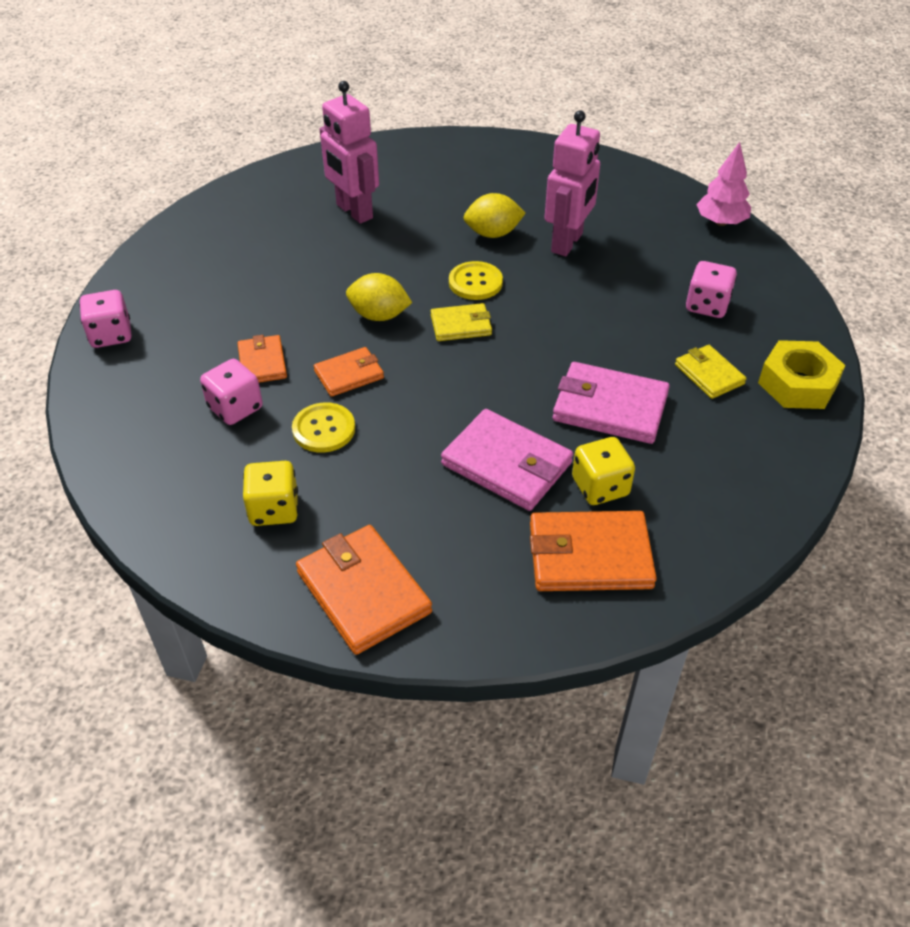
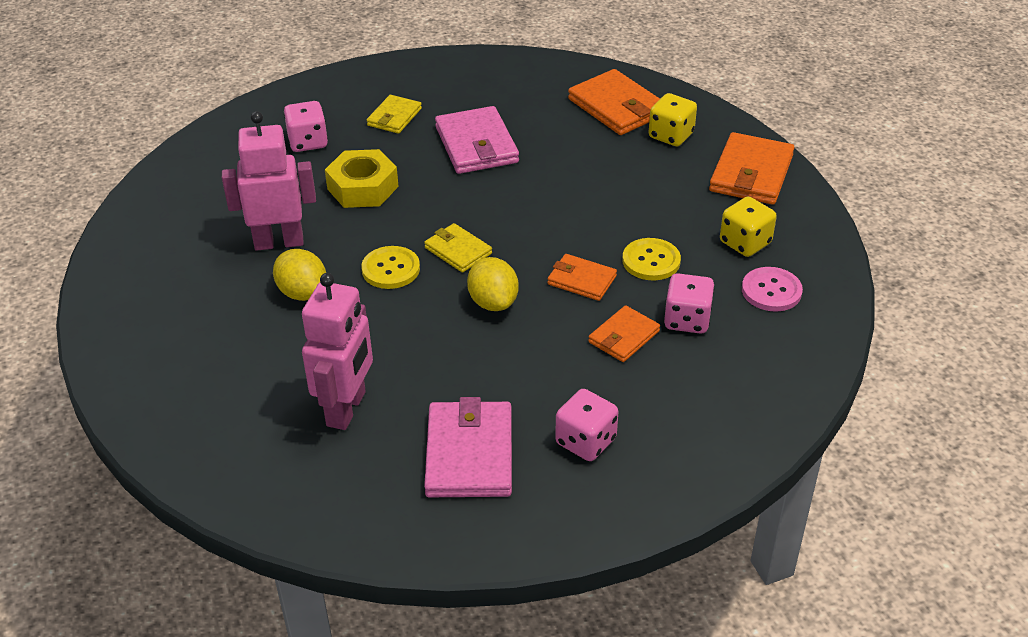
camera: 125 degrees left, 5 degrees down
(111, 335) = (704, 461): pink dice -> pink dice (585, 441)
(200, 483) = (771, 291): none -> pink button
(507, 464) = (582, 165): pink wallet -> pink wallet (469, 453)
(600, 487) = (557, 122): yellow dice -> yellow dice (671, 135)
(720, 222) = (170, 171): pink tree -> none
(797, 384) = (367, 81): yellow nut -> yellow nut (363, 188)

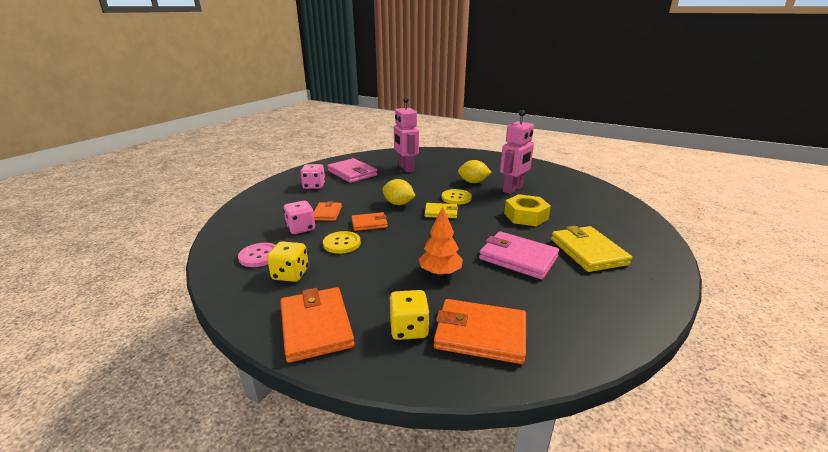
camera: 140 degrees right, 15 degrees down
(308, 142) = (591, 222): pink dice -> none
(394, 117) = (588, 251): yellow wallet -> yellow wallet, size x1.69
(580, 168) = (440, 272): none -> orange tree

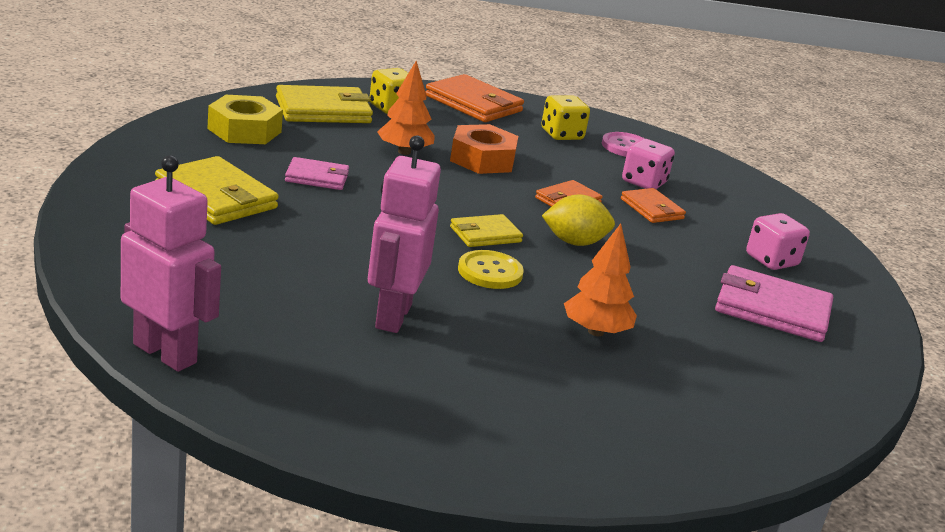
camera: 145 degrees right, 0 degrees up
(342, 243) = (561, 170): yellow button -> none
(387, 258) = (482, 159): none -> orange nut
(406, 168) = (692, 349): pink robot -> pink robot (165, 353)
(435, 176) = (595, 331): none -> orange tree
(473, 182) = (495, 326): yellow lemon -> none
(480, 334) = (323, 110): orange wallet -> yellow wallet
(518, 258) = (317, 177): pink wallet -> pink wallet, size x0.59
(526, 216) = (334, 247): yellow nut -> yellow nut (244, 130)

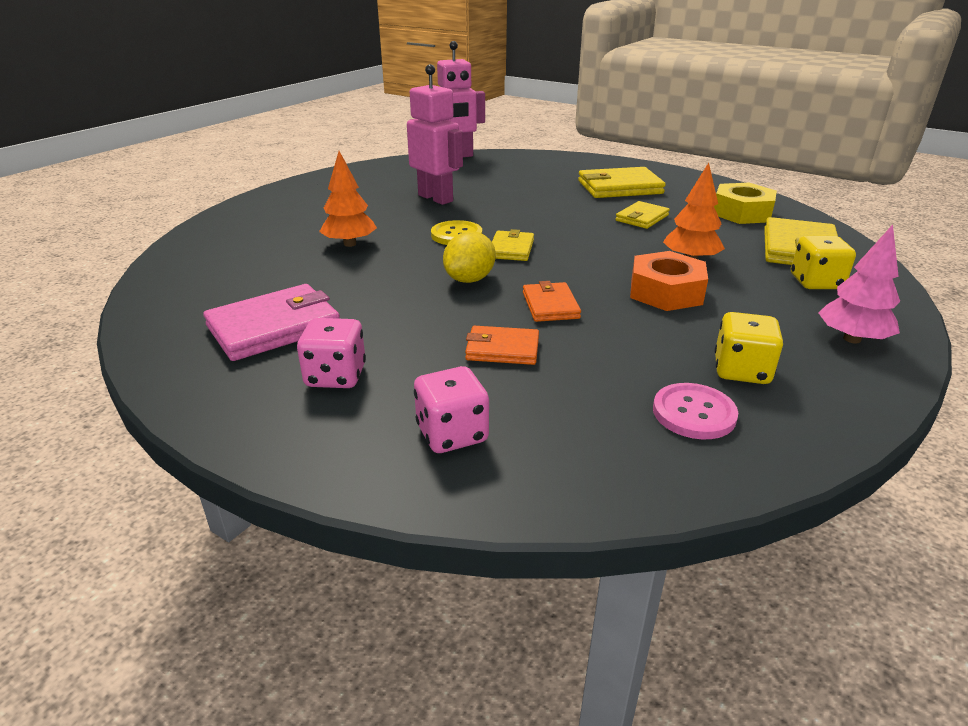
camera: 130 degrees right, 5 degrees up
(317, 177) = (642, 218): pink wallet -> yellow wallet
(473, 104) = (852, 339): orange wallet -> pink tree
(644, 182) = (572, 375): pink dice -> pink dice (452, 434)

